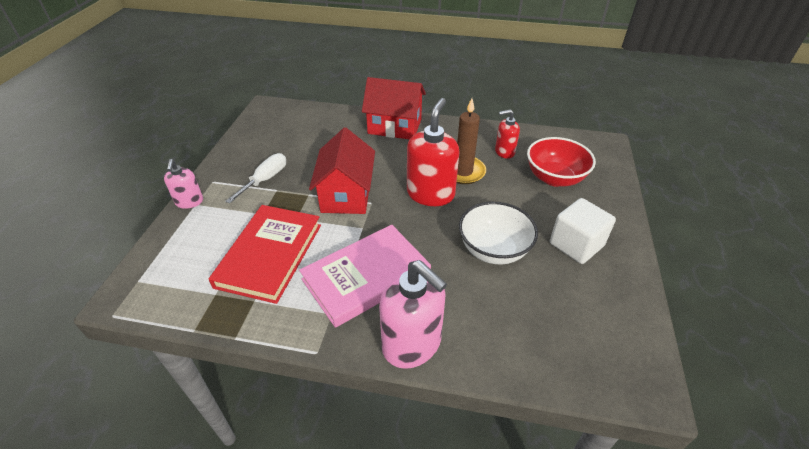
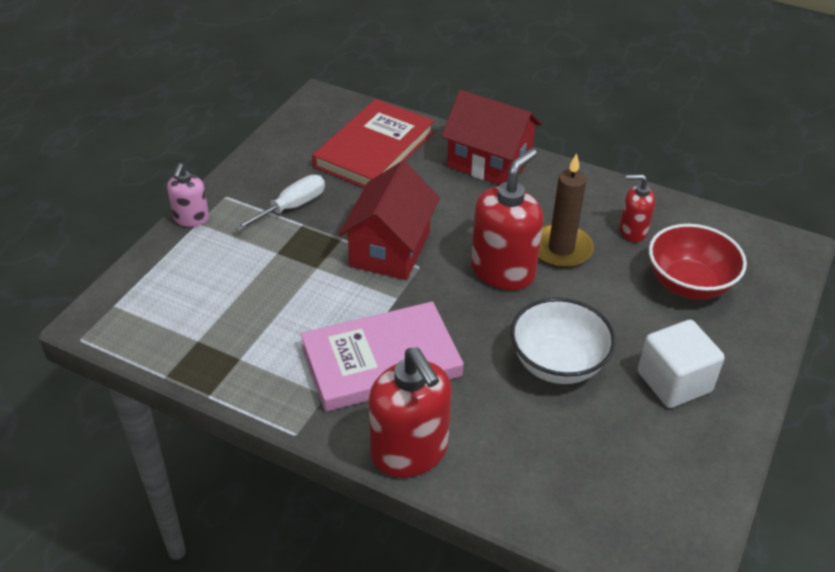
camera: 15 degrees right, 0 degrees up
(270, 255) = (272, 308): red book -> red book (374, 149)
(412, 344) = (409, 452): pink soap dispenser -> red soap dispenser

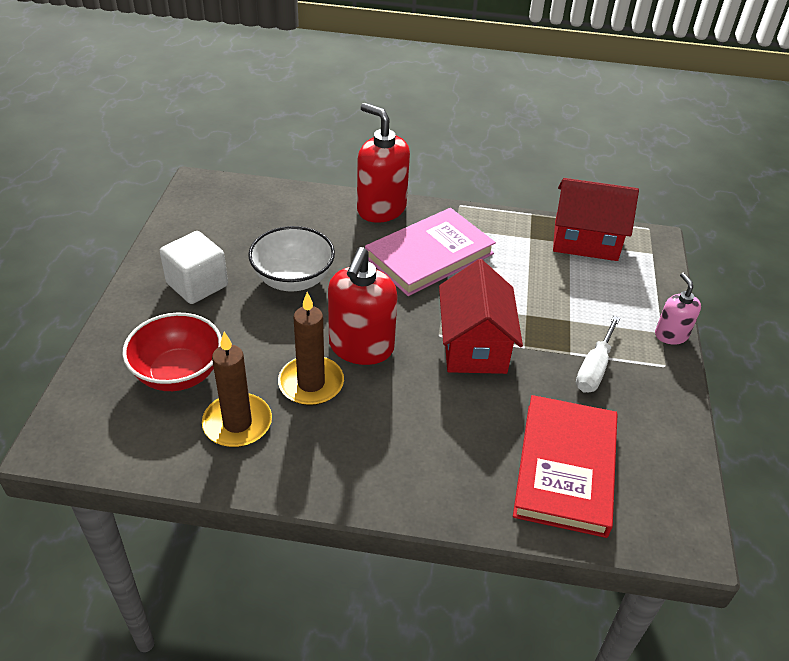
camera: 160 degrees right, 0 degrees up
(489, 163) = (423, 483): red house -> red house (585, 240)
(632, 231) = (237, 423): red soap dispenser -> brown candle

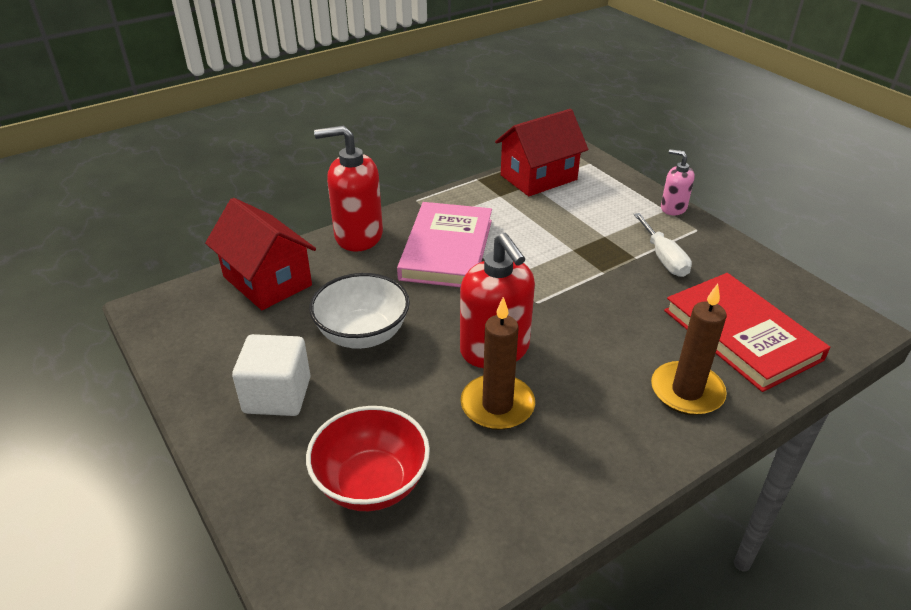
camera: 40 degrees left, 5 degrees down
(237, 423) = (485, 483): brown candle -> brown candle (687, 391)
(474, 346) = (571, 293): red house -> red house (267, 281)

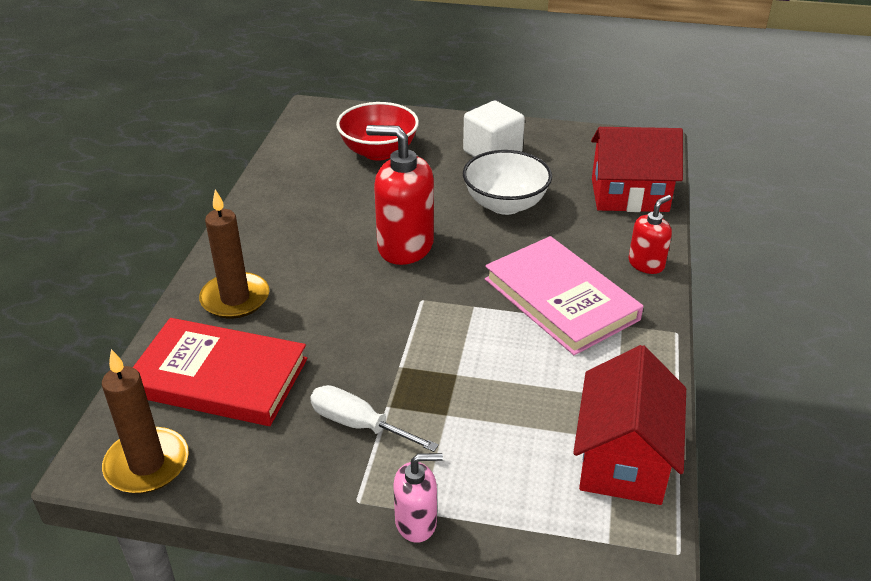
camera: 135 degrees right, 0 degrees up
(358, 236) = (646, 264): red soap dispenser -> red soap dispenser, size x0.55
(497, 405) = (359, 217): brown candle -> brown candle (147, 464)

